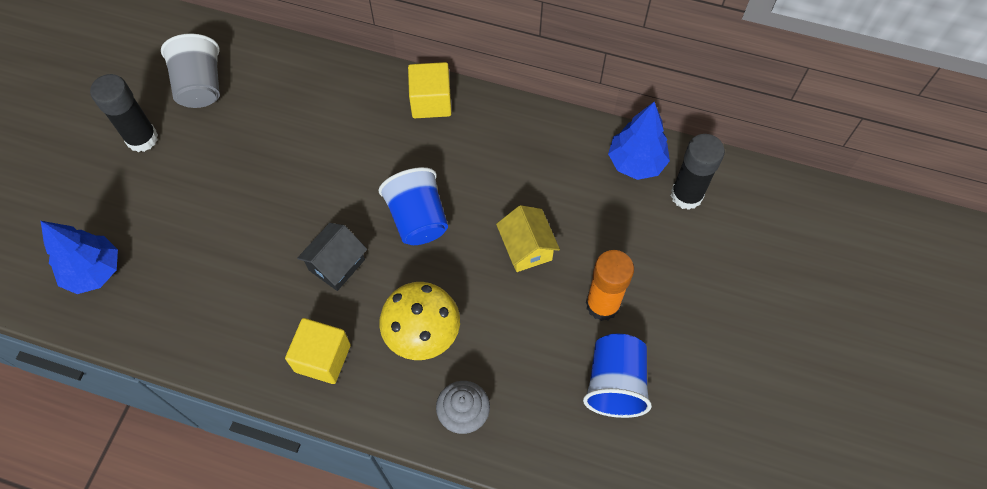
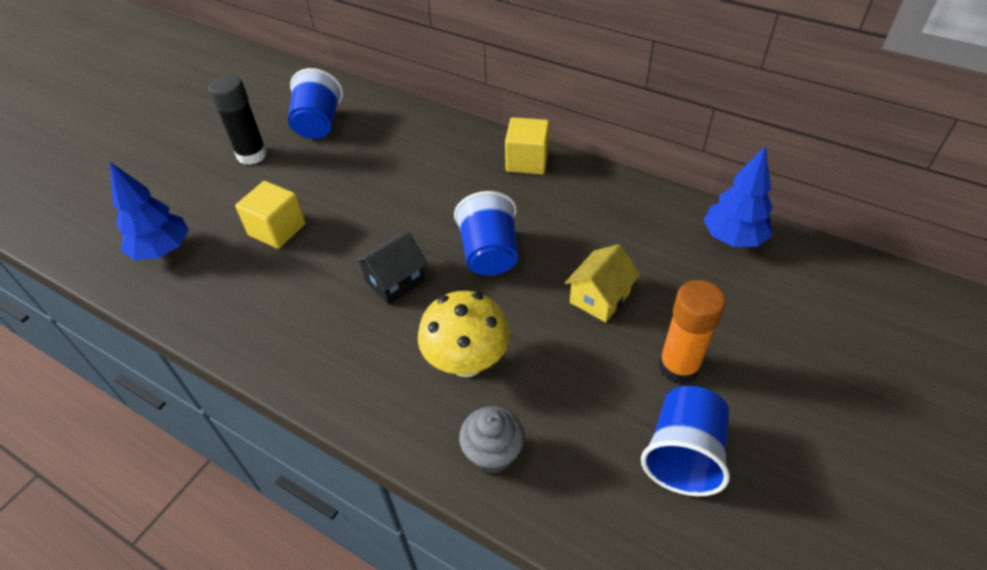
camera: 15 degrees right, 15 degrees down
(200, 86) = (318, 124): grey cup -> blue cup
(322, 358) = (353, 365): yellow cube -> yellow cube (277, 229)
(526, 248) = (599, 298): yellow house -> yellow house turned 45 degrees clockwise
(686, 195) = (788, 275): black glue stick -> none

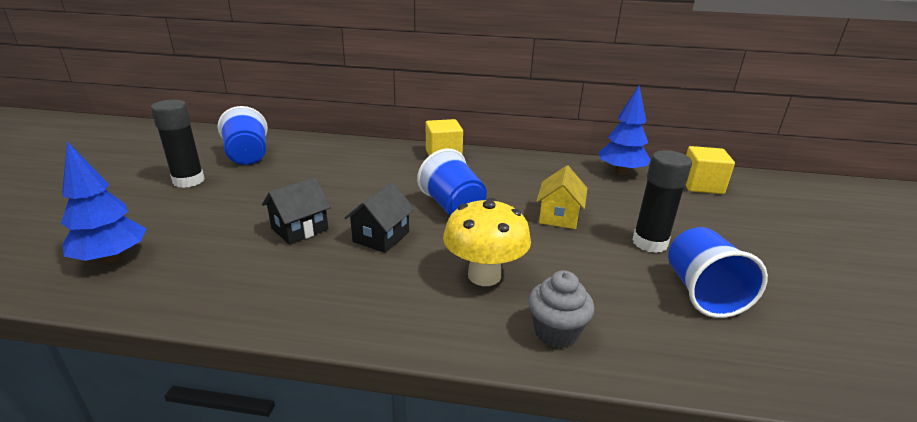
camera: 25 degrees left, 20 degrees down
(277, 229) = (241, 223): yellow cube -> yellow cube (701, 185)
(325, 251) = (300, 229): none -> black house
(678, 366) = (649, 243): orange glue stick -> black glue stick

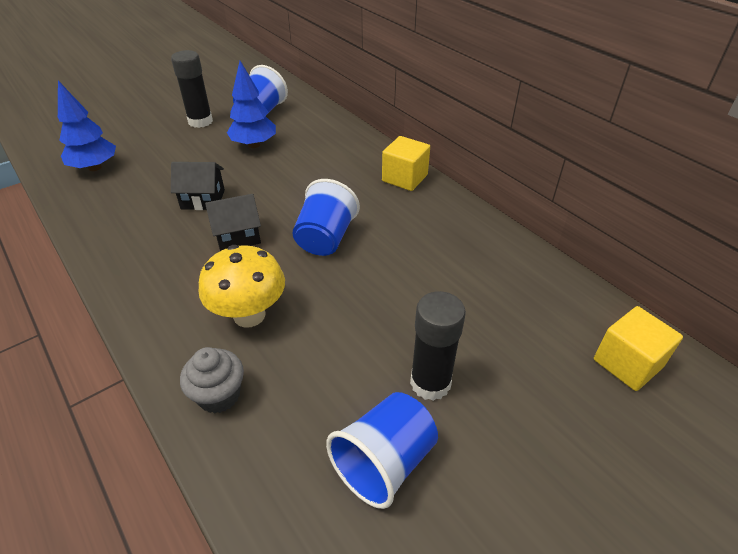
camera: 45 degrees right, 15 degrees up
(559, 216) = (396, 301): yellow house -> none
(621, 172) = (553, 290): blue tree -> blue tree (254, 145)

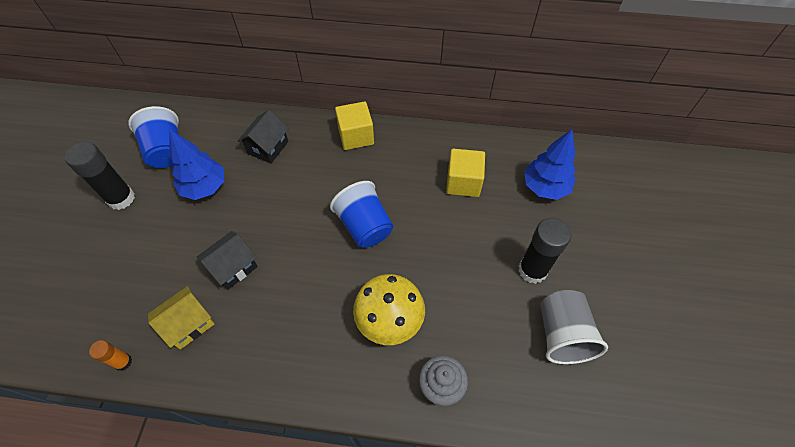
camera: 45 degrees left, 15 degrees up
(73, 203) = (123, 362): none -> orange glue stick
(95, 167) = (87, 316): blue tree -> blue tree (545, 187)
(132, 211) = (188, 324): none -> yellow house
(238, 236) = (303, 274): black house -> black house (268, 147)
(384, 462) = (562, 334): blue cup -> grey cup
(627, 363) = (599, 176): yellow cube -> yellow cube (463, 182)

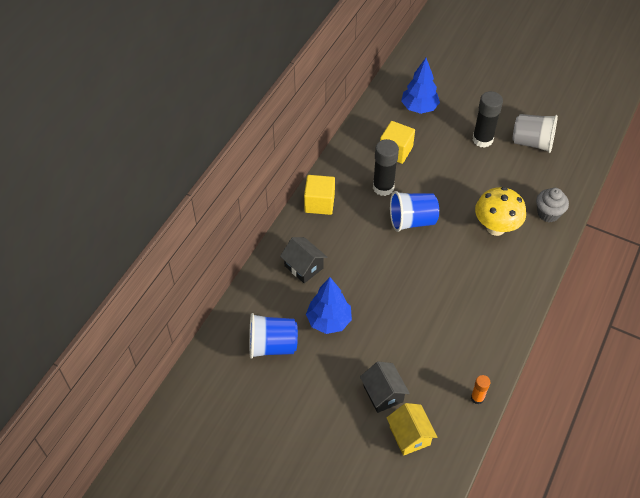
camera: 70 degrees left, 5 degrees down
(121, 198) = (314, 388): black glue stick -> black glue stick (383, 187)
(188, 324) = (458, 350): yellow house -> yellow house (409, 436)
(233, 267) = (418, 313): black house -> black house (383, 394)

